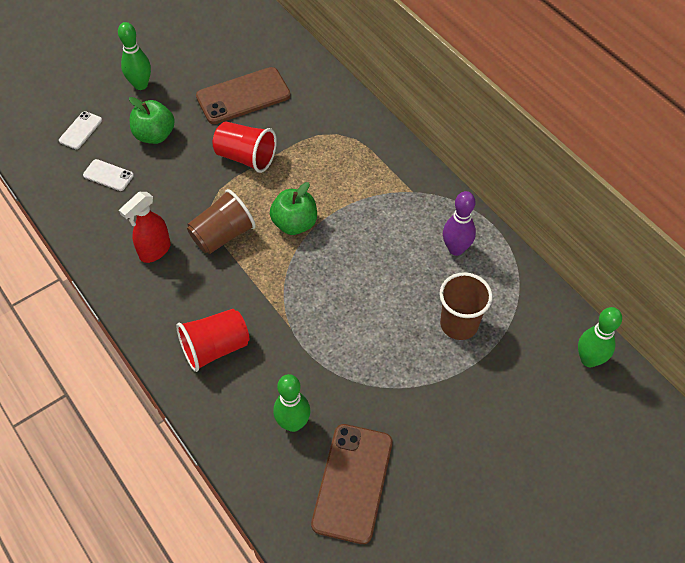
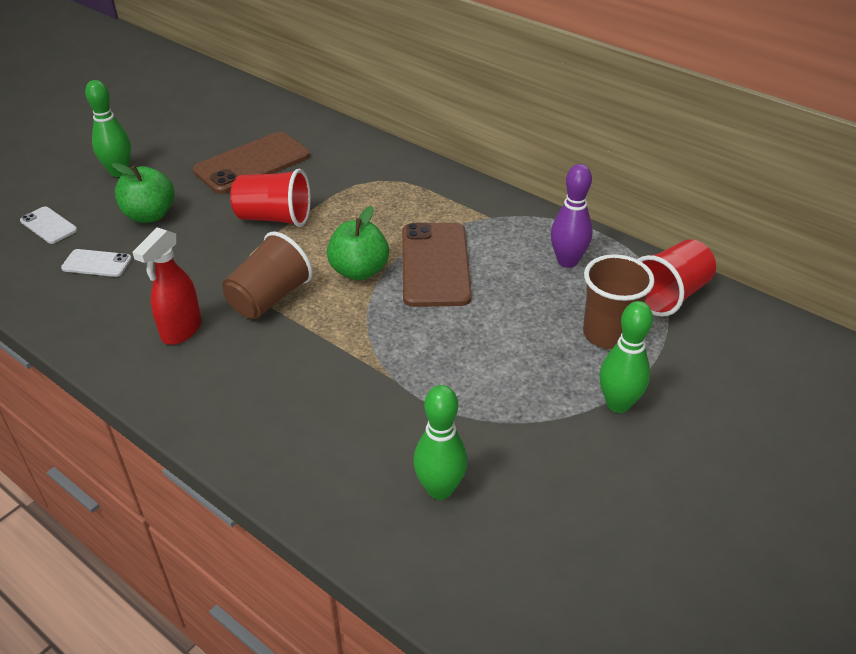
camera: 15 degrees left, 15 degrees down
(80, 130) = (48, 225): white phone -> white phone turned 60 degrees counterclockwise
(215, 348) = (298, 422): red cup -> red cup (669, 295)
(352, 483) = (552, 544): brown phone -> brown phone (435, 265)
(589, 359) = (780, 340): green bowling pin -> green bowling pin (618, 404)

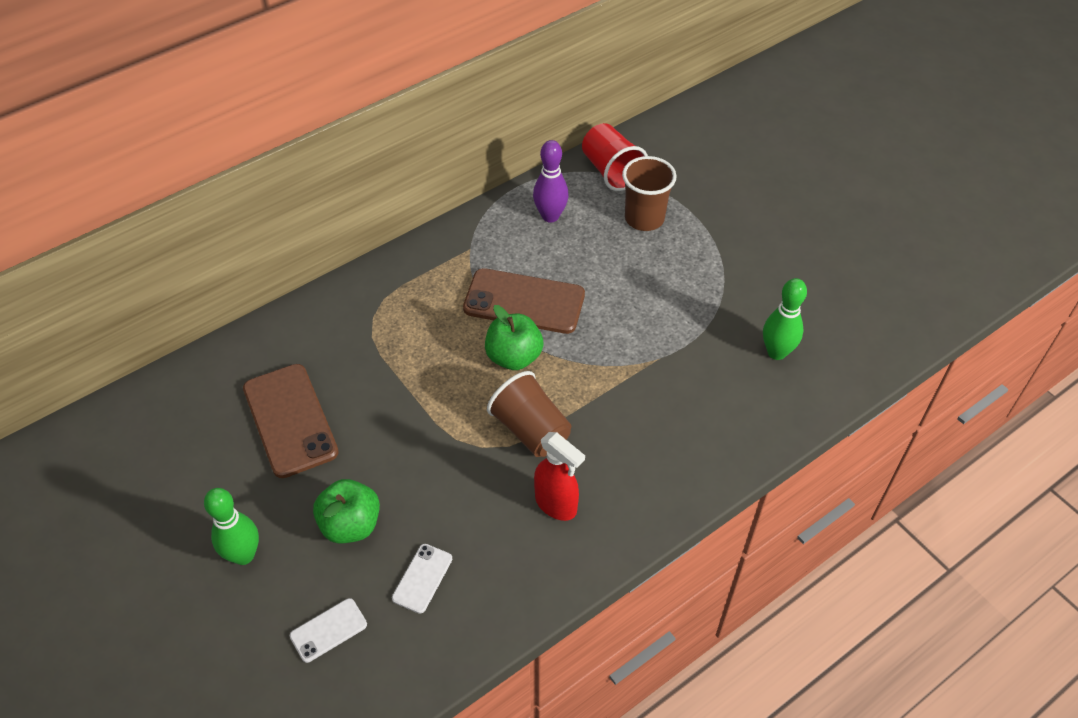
camera: 75 degrees left, 10 degrees up
(274, 218) = (403, 411): red cup -> none
(618, 404) = (717, 235): green bowling pin -> none

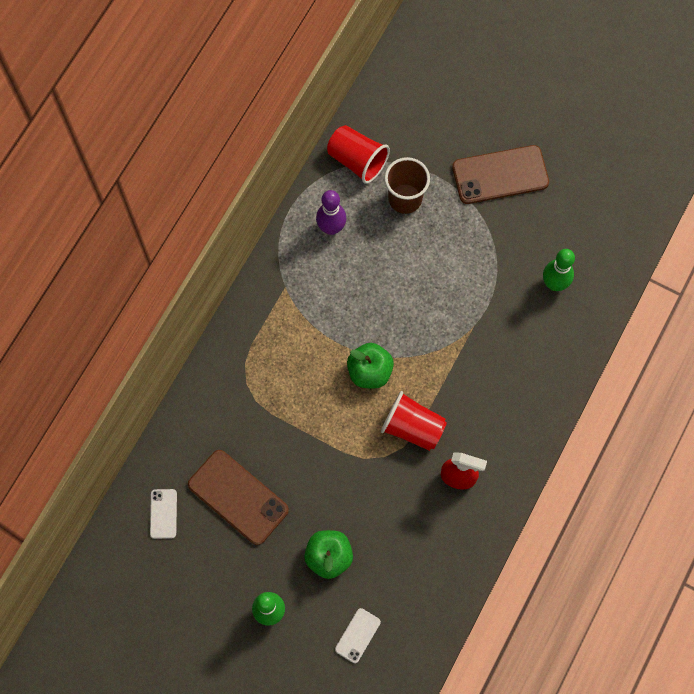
camera: 25 degrees left, 20 degrees up
(422, 578) = (398, 572): white phone -> white phone (163, 514)
(524, 301) = (352, 319): brown phone -> brown phone (500, 175)
(530, 430) = (412, 427): brown cup -> red cup

